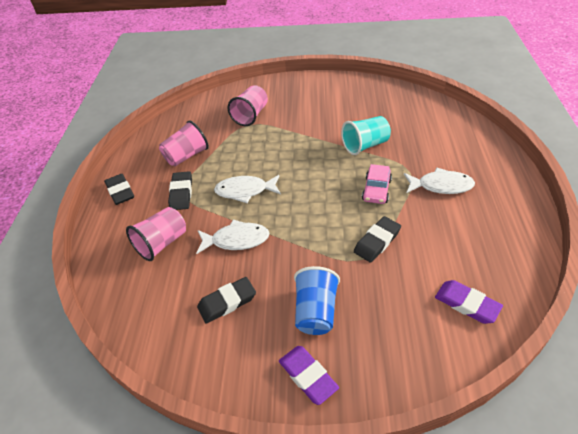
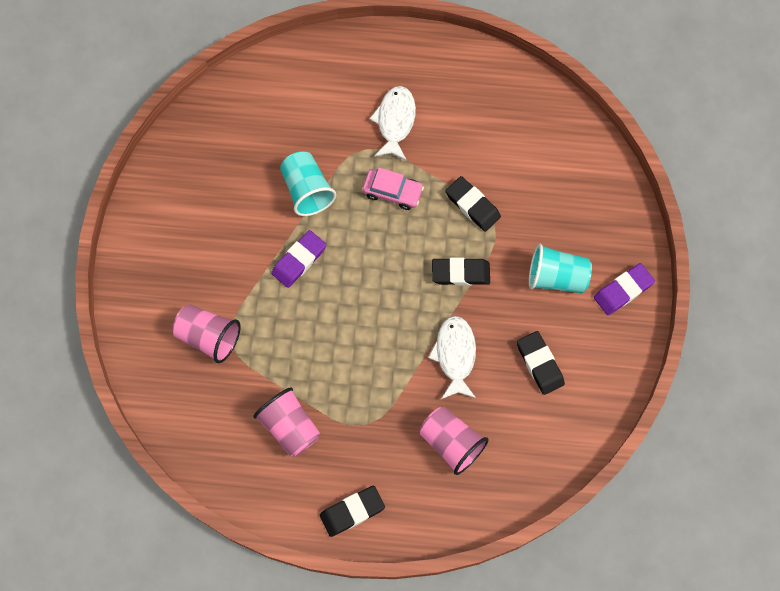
camera: 90 degrees left, 25 degrees up
(181, 193) = (366, 427): black eraser -> black eraser (460, 273)
(245, 191) = (373, 345): white fish -> none
(315, 311) = (556, 277): blue cup -> turquoise cup
(466, 304) = (556, 141): purple eraser -> purple eraser (299, 260)

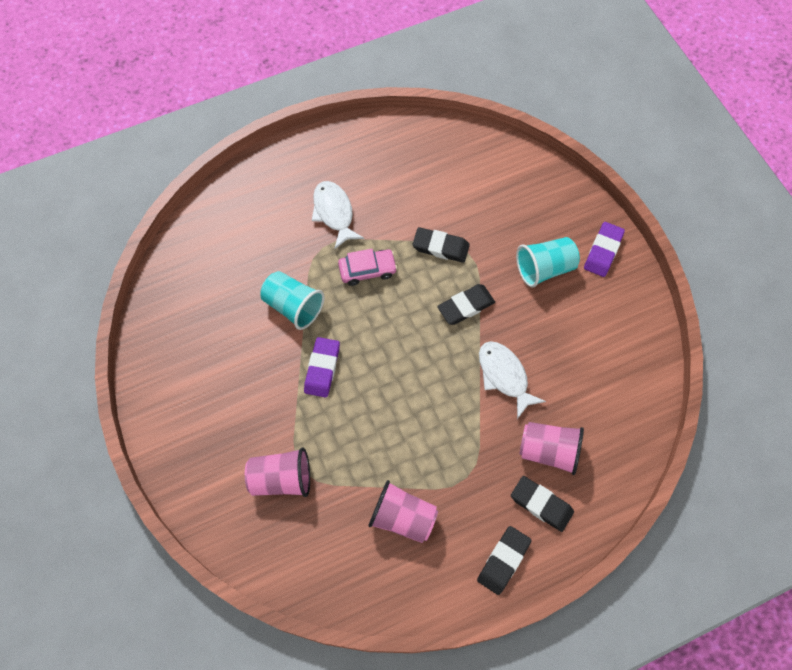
camera: 30 degrees left, 5 degrees down
(539, 364) = (577, 345): black eraser -> black eraser (541, 504)

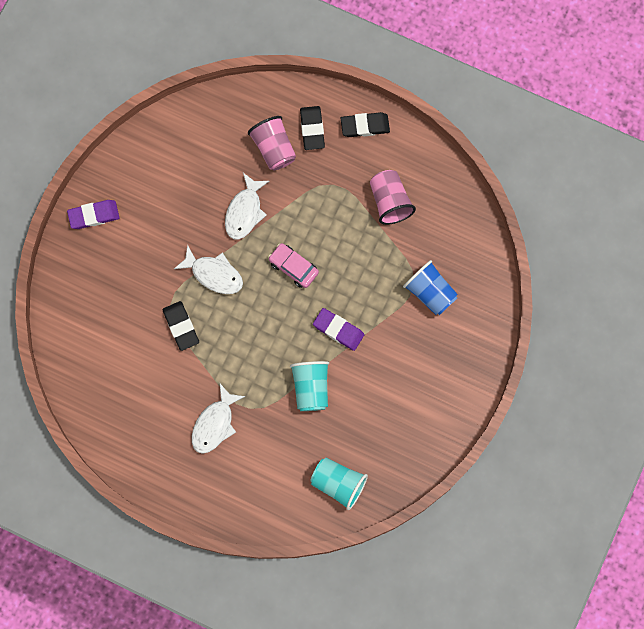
camera: 130 degrees left, 10 degrees up
(281, 479) = (430, 292): pink cup -> blue cup
(322, 369) = (338, 330): purple eraser -> purple eraser turned 60 degrees clockwise
(367, 270) = (241, 361): pink car -> pink car (293, 267)
(466, 306) = (214, 274): black eraser -> white fish
(544, 269) = (140, 244): turquoise cup -> turquoise cup (338, 483)

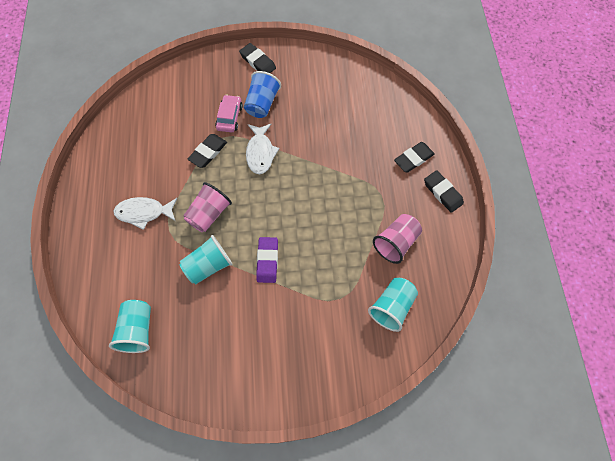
camera: 60 degrees right, 10 degrees down
(94, 215) = (257, 62): purple eraser -> black eraser
(245, 211) = (320, 148): white fish -> none
(273, 149) = (380, 142): pink cup -> pink cup (209, 214)
(293, 267) = (298, 202): pink car -> pink car (229, 117)
(430, 292) = (341, 315): blue cup -> blue cup (262, 103)
(448, 244) = (392, 307): none -> turquoise cup

